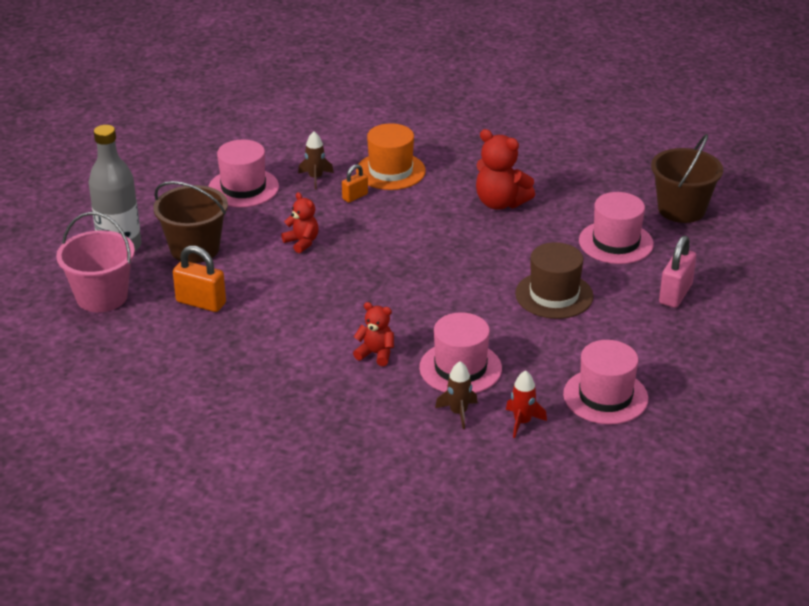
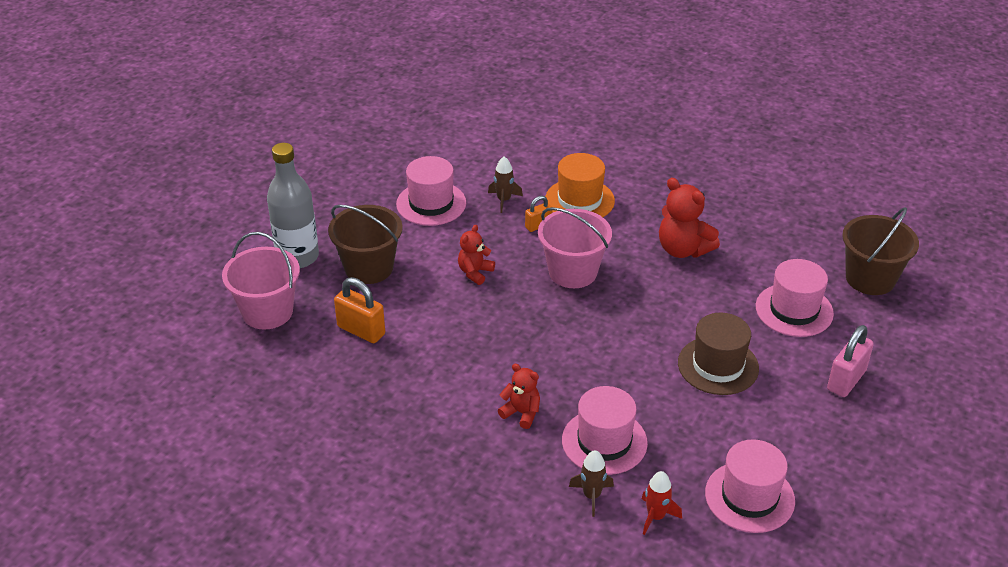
camera: 10 degrees right, 5 degrees up
(302, 242) = (475, 272): red teddy bear -> red teddy bear turned 120 degrees counterclockwise
(398, 232) = (573, 272): none -> pink bucket

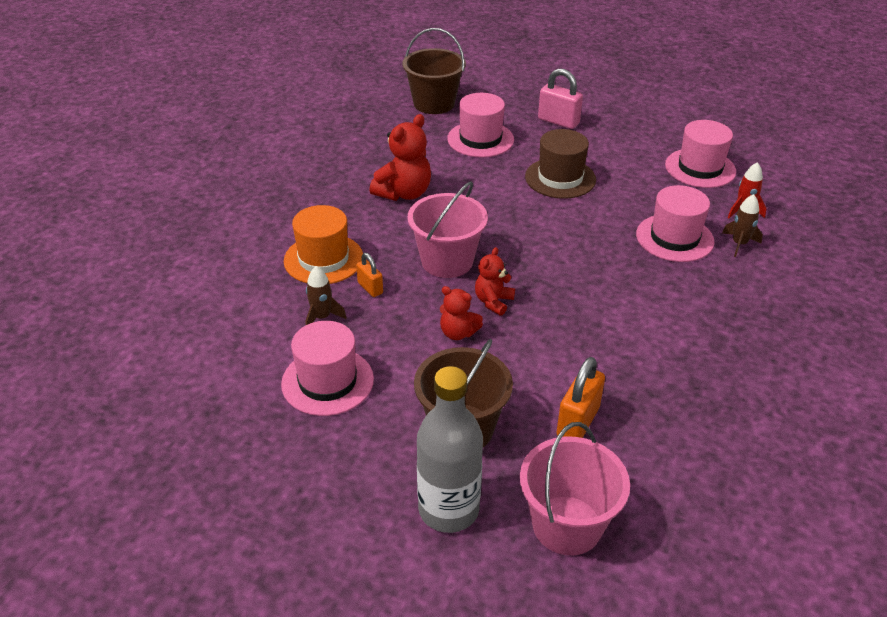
camera: 95 degrees left, 0 degrees up
(521, 413) = (660, 288): red teddy bear -> red teddy bear (493, 302)

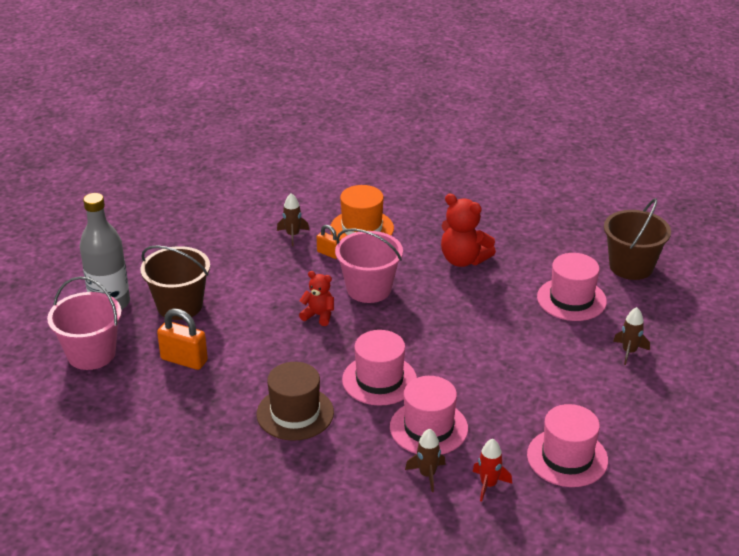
camera: 85 degrees right, 5 degrees down
(327, 381) = (226, 245): pink hat -> pink hat (379, 380)
(370, 288) = (329, 253): orange padlock -> orange padlock turned 75 degrees clockwise
(458, 333) = (279, 299): red teddy bear -> none
(558, 121) = (629, 352): pink padlock -> brown rocket
(560, 178) = (515, 352): brown hat -> brown hat (295, 413)

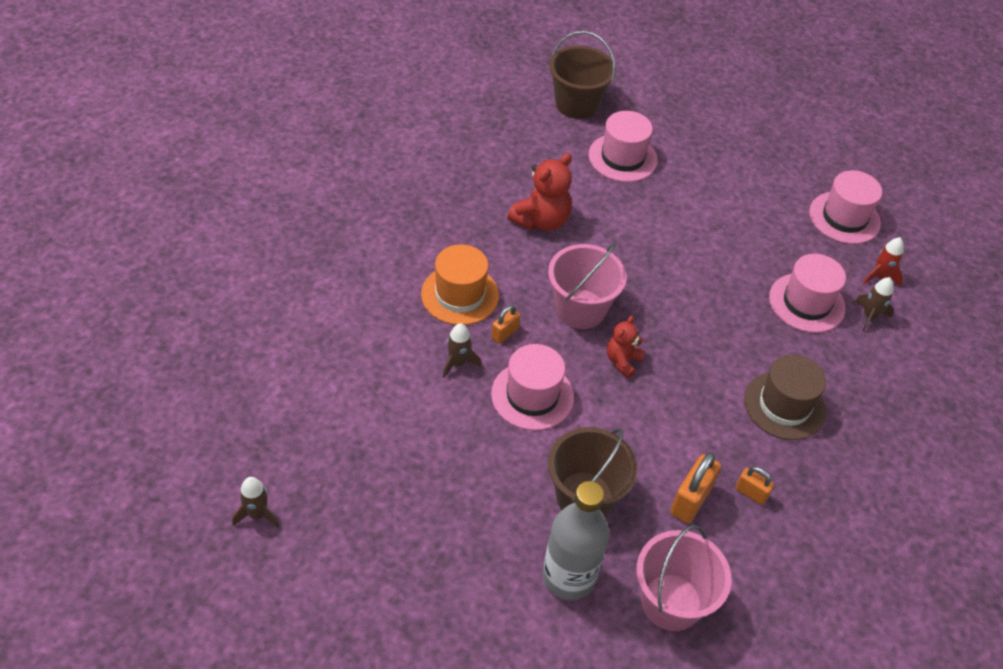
camera: 85 degrees left, 15 degrees up
(196, 394) = (751, 493): none -> orange padlock
(379, 380) = (735, 327): pink hat -> pink hat (532, 395)
(629, 352) = (705, 141): brown rocket -> brown rocket (257, 514)

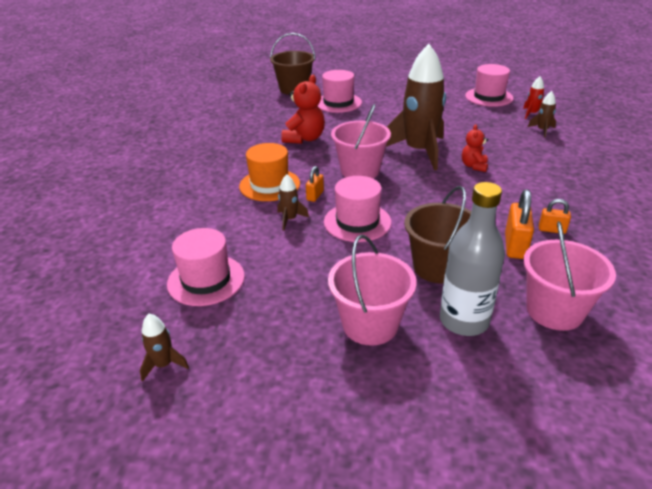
camera: 15 degrees left, 15 degrees down
(472, 544) = (370, 324): none -> pink bucket
(622, 361) = (408, 188): red teddy bear -> red teddy bear (474, 166)
(675, 299) = (419, 151): none -> brown rocket
(784, 405) = (531, 181): brown hat -> none
(806, 303) = (500, 134): pink hat -> pink hat (206, 280)

